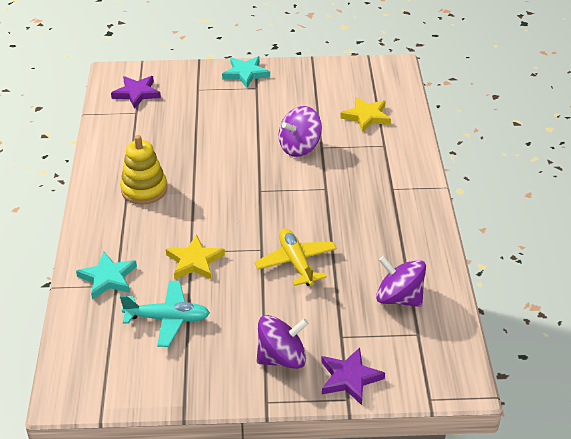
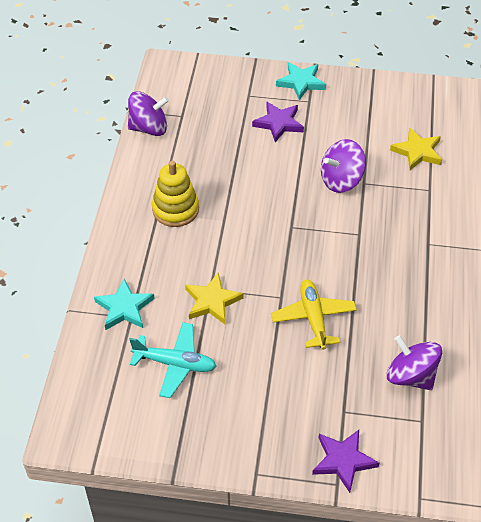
camera: 10 degrees right, 10 degrees up
(137, 93) = (186, 93): purple star -> purple star (279, 123)
(282, 358) = (280, 427): purple spinning top -> purple spinning top (149, 128)

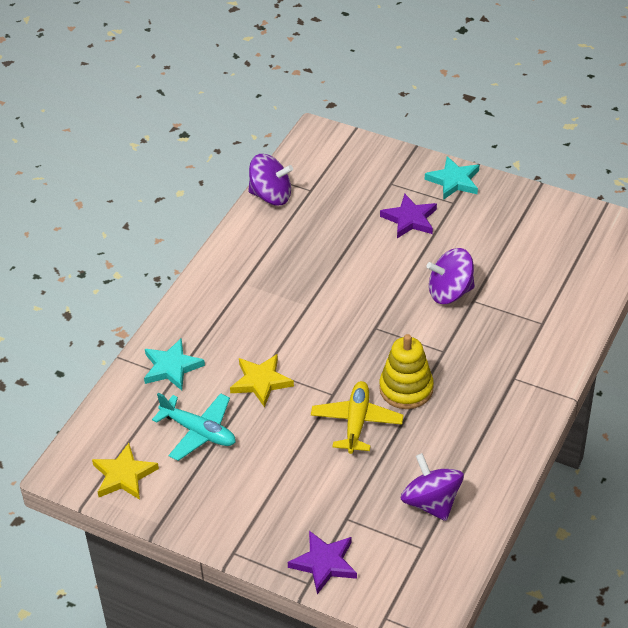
camera: 20 degrees right, 5 degrees down
(175, 209) = (263, 283): yellow stacking toy -> yellow stacking toy (406, 389)
(417, 152) = (548, 281): yellow star -> yellow star (124, 475)

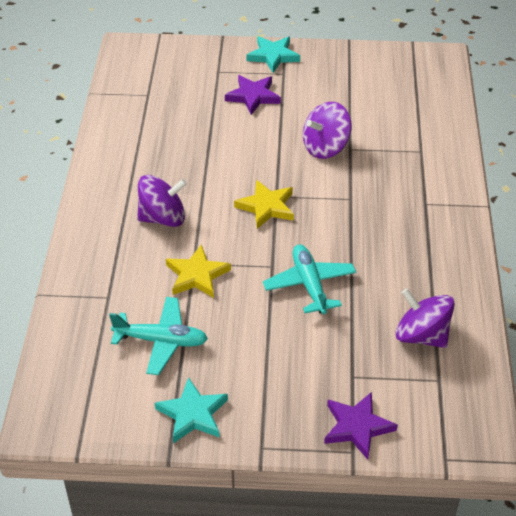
camera: 25 degrees left, 0 degrees up
(124, 475) = (107, 409): yellow star -> yellow star (266, 207)
(171, 367) = (100, 288): turquoise star -> turquoise star (193, 414)
(271, 196) = (113, 108): purple spinning top -> purple spinning top (163, 218)
(356, 422) = (309, 285): yellow plane -> turquoise plane
(406, 389) = (337, 241): yellow stacking toy -> none

